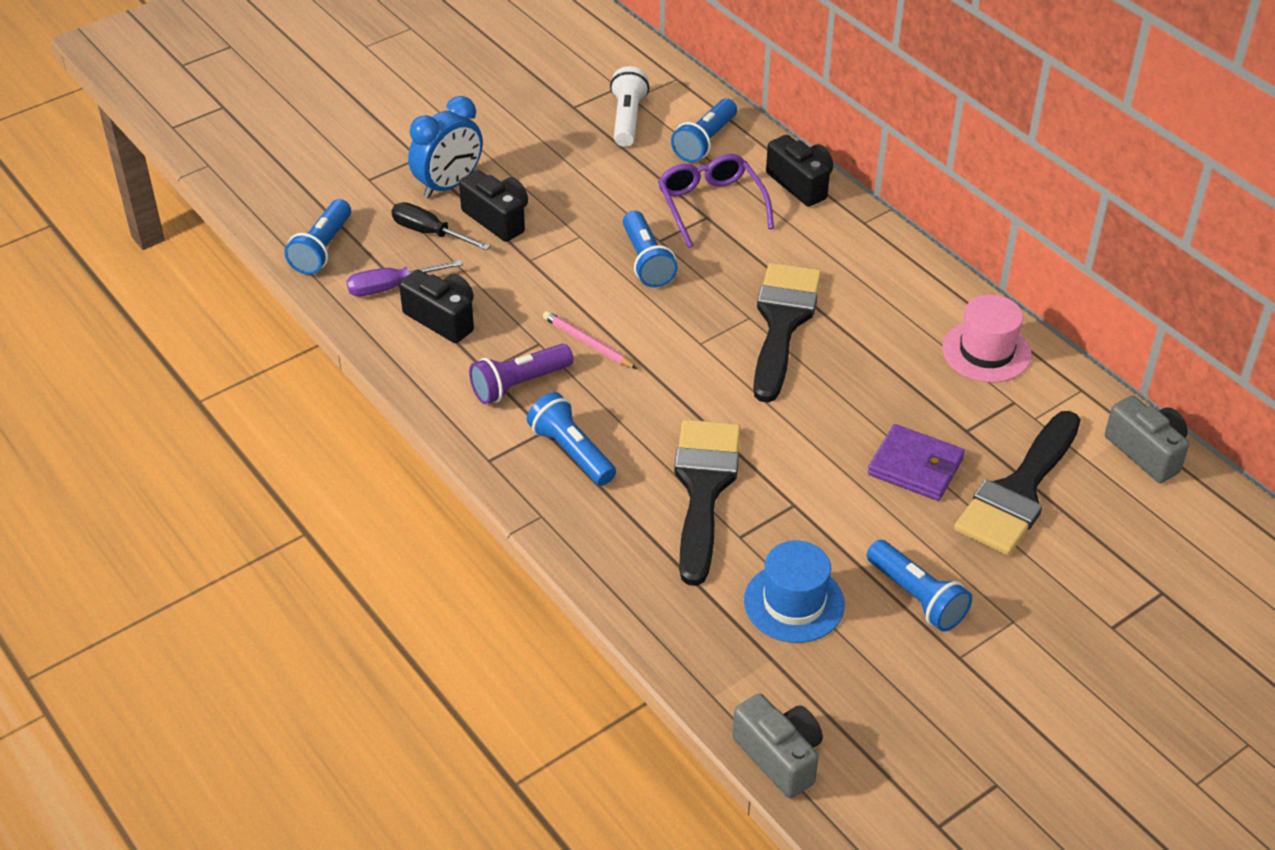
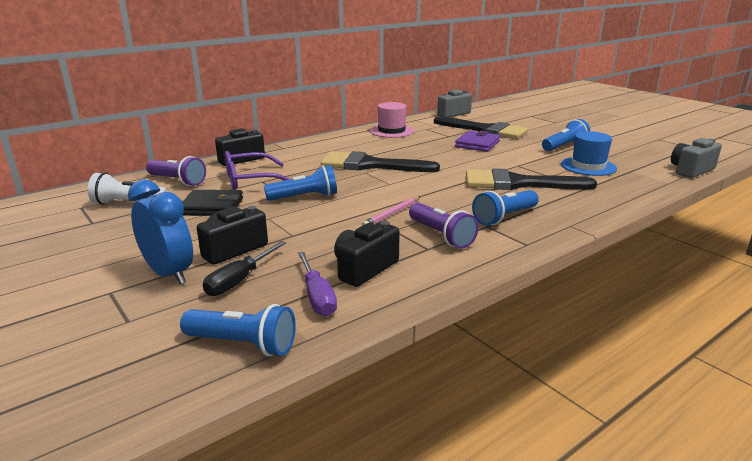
camera: 90 degrees left, 20 degrees down
(616, 186) = (212, 207): none -> black wallet
(705, 142) = (177, 181): blue flashlight -> purple flashlight

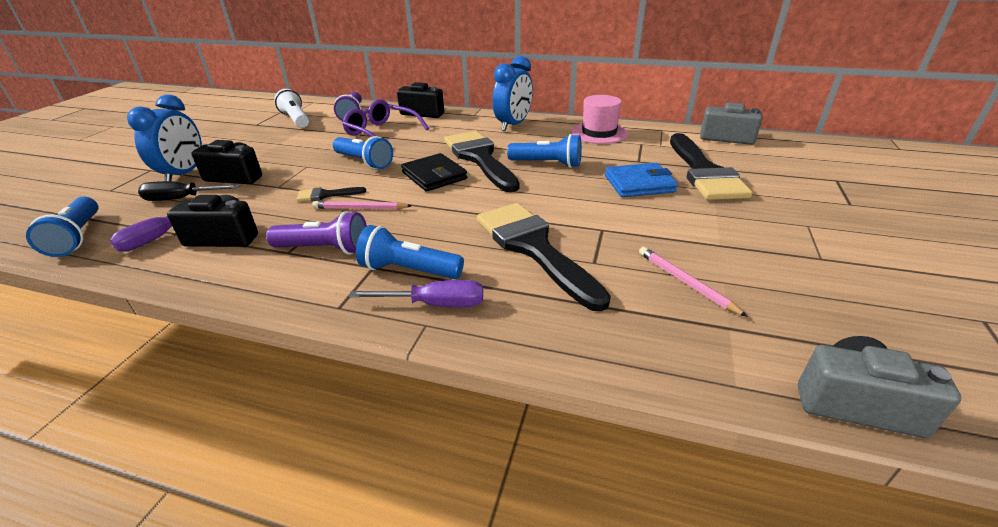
camera: 55 degrees right, 10 degrees up
(212, 207) = (312, 142): black wallet -> black wallet (434, 176)
(330, 144) = (513, 125): none -> blue clock
(346, 220) = (326, 195): none -> black brush
(441, 235) = (325, 249): purple flashlight -> purple flashlight turned 105 degrees counterclockwise
(477, 144) = (639, 184): purple wallet -> blue wallet
(551, 219) = (435, 304): none -> purple screwdriver
(564, 146) = (744, 240): blue flashlight -> blue flashlight (547, 164)
(588, 166) = (685, 282): blue hat -> pink pencil

